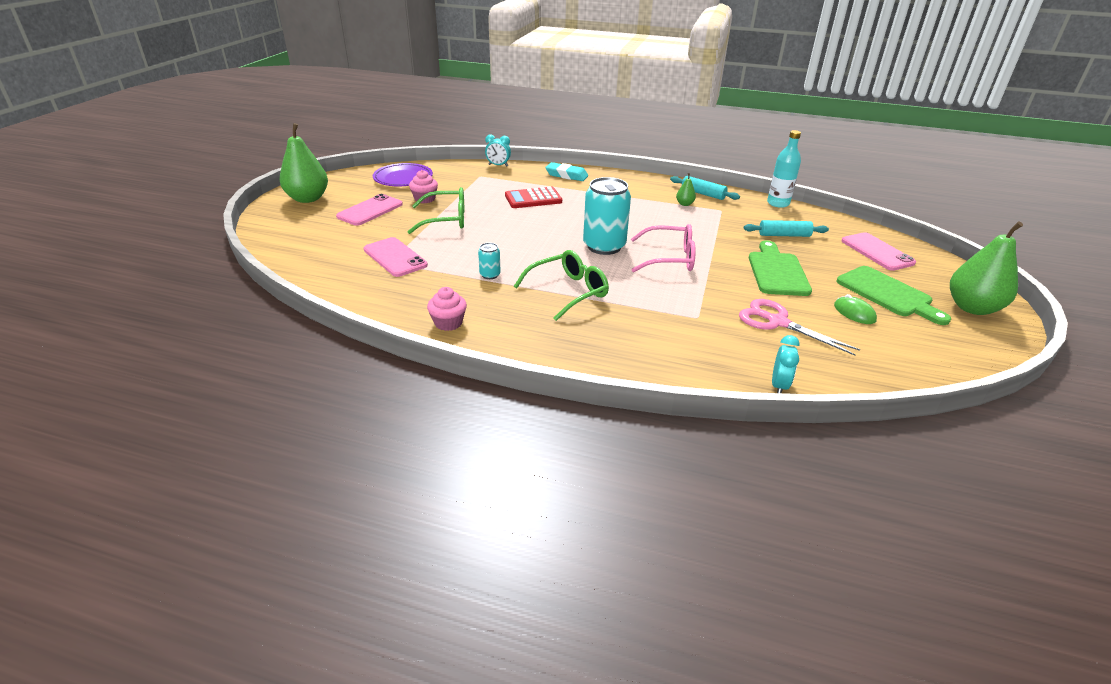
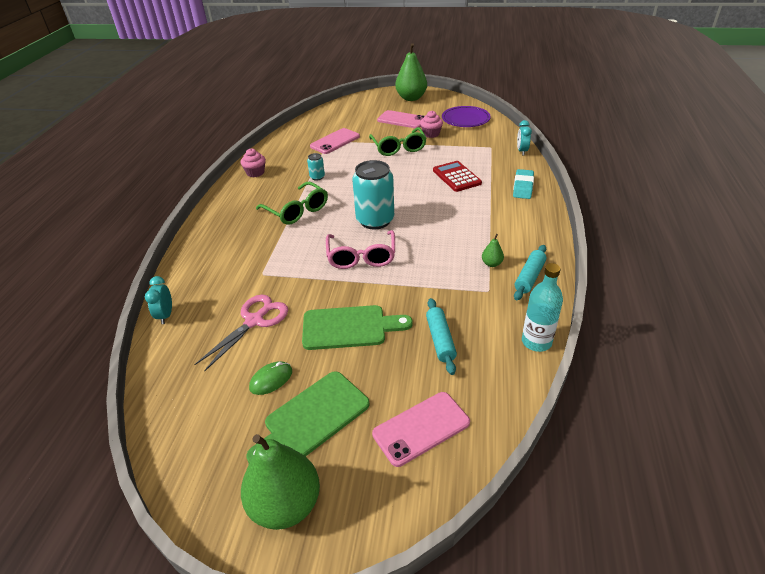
camera: 85 degrees right, 5 degrees up
(779, 386) = (165, 315): turquoise clock -> turquoise clock turned 75 degrees clockwise

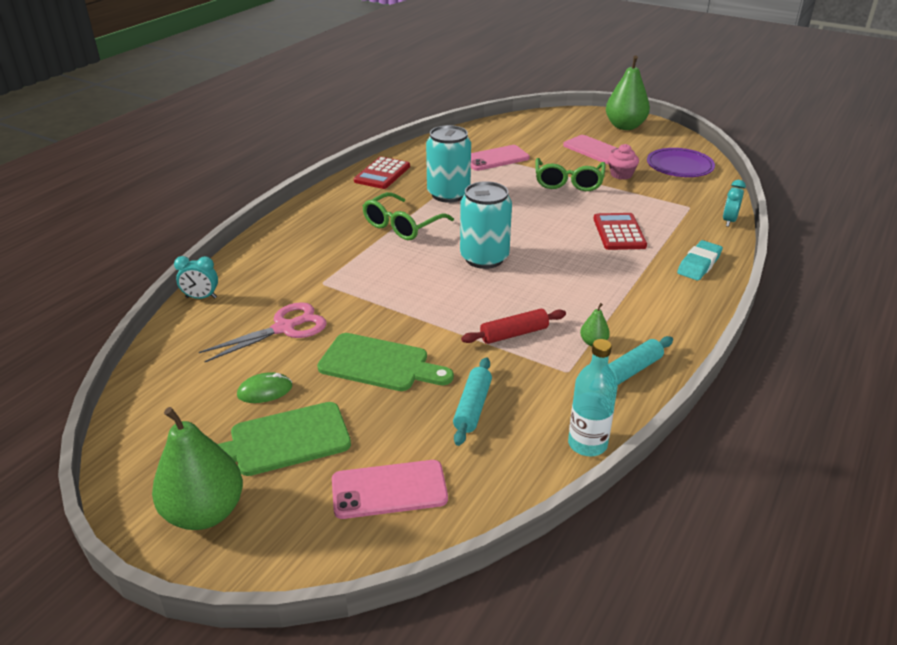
camera: 20 degrees right, 5 degrees down
(165, 315) = (201, 297): turquoise clock -> turquoise clock turned 105 degrees counterclockwise
(255, 173) = (382, 174): pink cupcake -> red calculator
(297, 211) = (402, 226): green glasses -> green glasses turned 60 degrees clockwise
(317, 177) = (448, 194): turquoise can -> turquoise can, size x2.23
(361, 257) = (442, 294): pink glasses -> none
(433, 273) = (514, 334): none -> red rolling pin

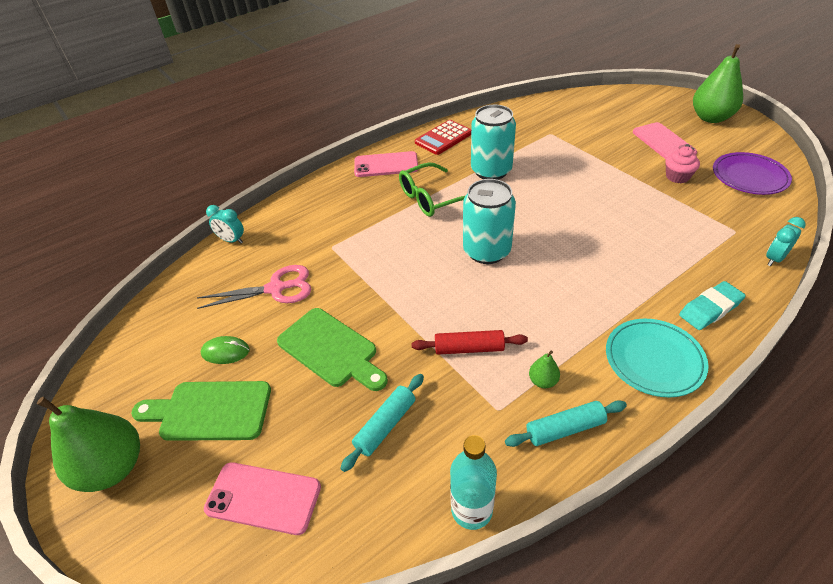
camera: 25 degrees right, 10 degrees up
(495, 158) = (556, 137): pink phone -> pink phone (386, 165)
(568, 182) = (616, 177): green glasses -> none
(619, 232) = (639, 248): red calculator -> none
(675, 308) = (654, 359): none -> turquoise plate

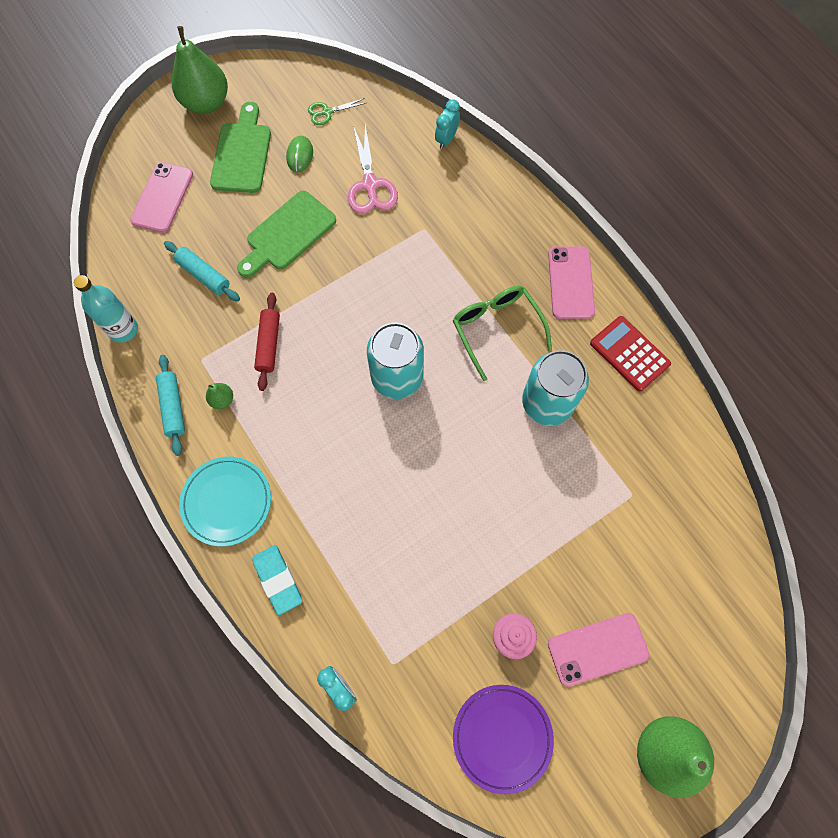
camera: 90 degrees right, 25 degrees up
(171, 334) = (327, 112): none -> green scissors

